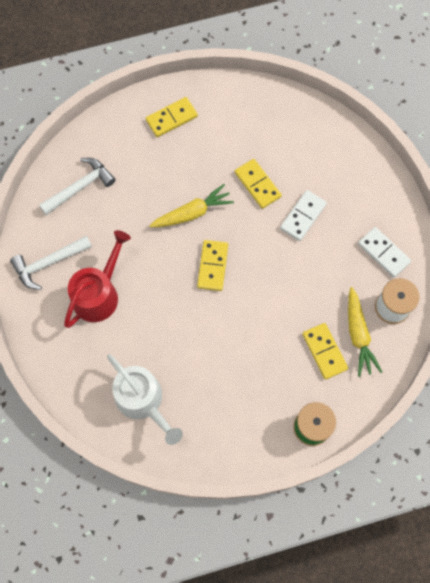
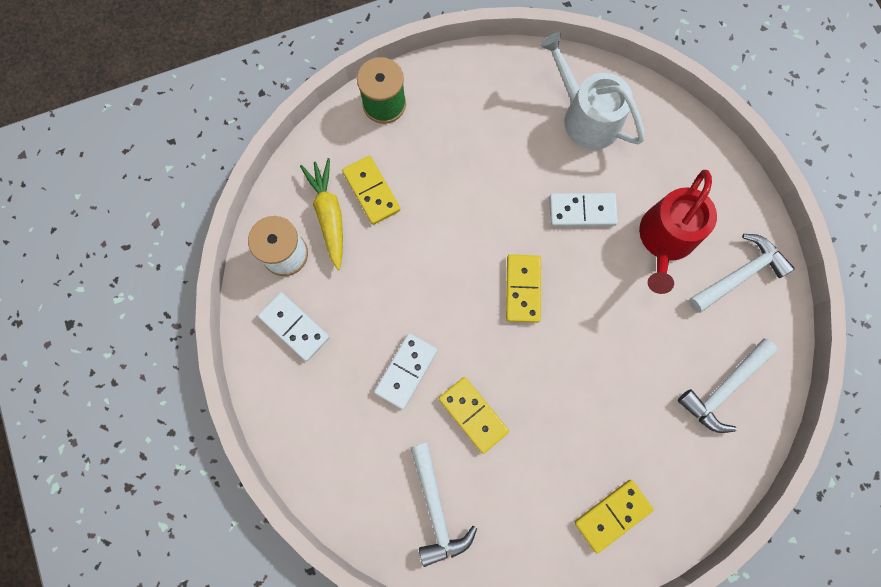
camera: 175 degrees right, 5 degrees up
(159, 321) = (582, 211): none -> white domino
(192, 213) = (560, 363): yellow carrot -> none
(287, 131) = (436, 509): none -> white hammer

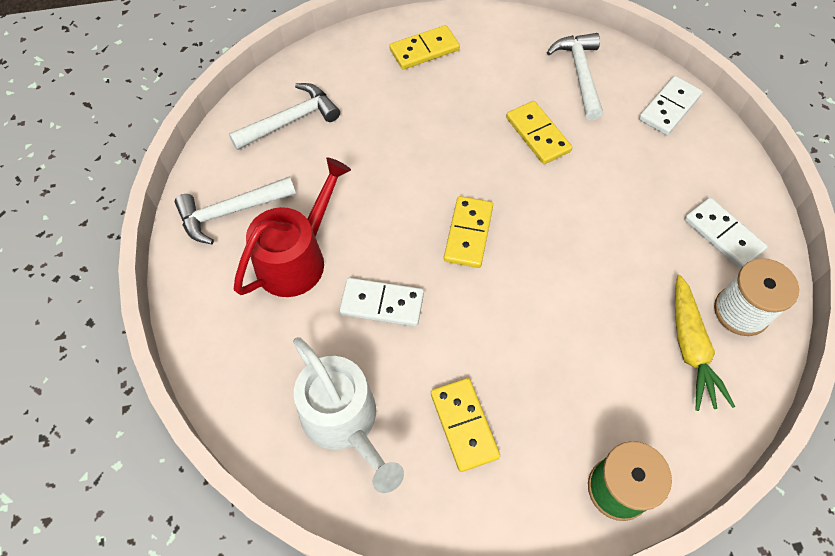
camera: 170 degrees left, 15 degrees down
(371, 191) = (637, 369): yellow domino -> yellow domino (464, 425)
(406, 371) = (602, 178): white domino -> white domino (669, 107)

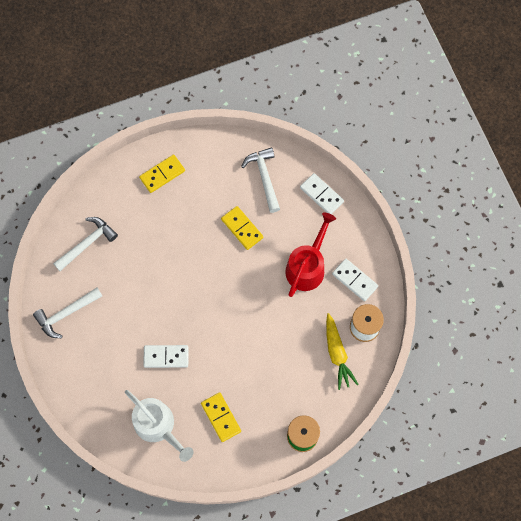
camera: 10 degrees left, 10 degrees up
(296, 258) = (112, 337): red watering can -> red watering can (307, 267)
(468, 233) = (208, 304): yellow domino -> none
(669, 107) = (321, 195): white domino -> white domino turned 75 degrees counterclockwise

